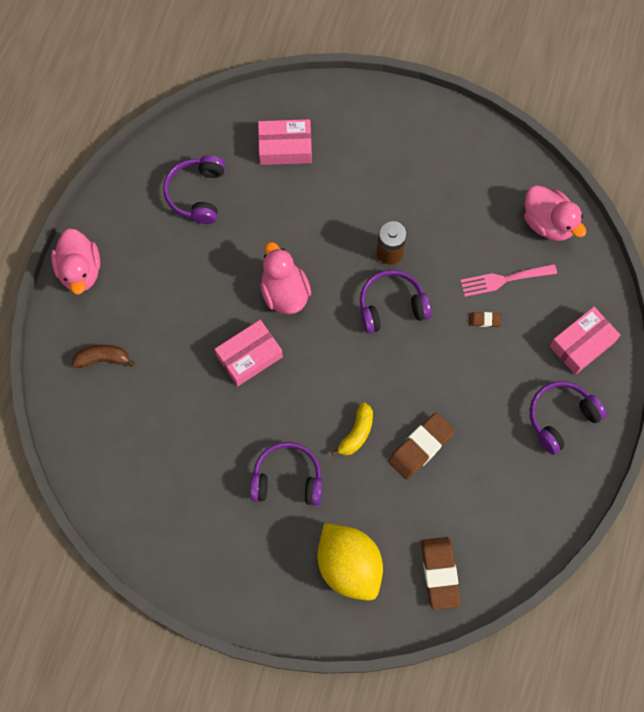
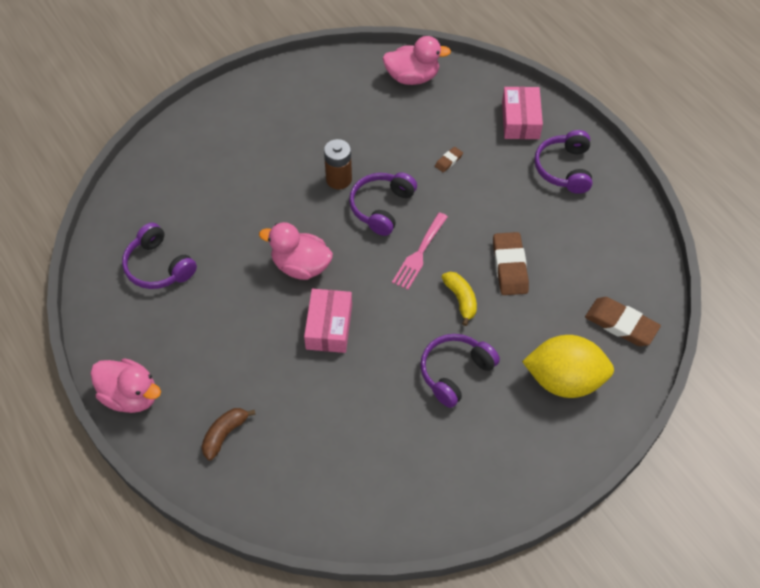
camera: 50 degrees left, 15 degrees down
(285, 147) = (186, 184): pink box -> none
(503, 280) = (429, 129): pink fork -> pink fork (419, 254)

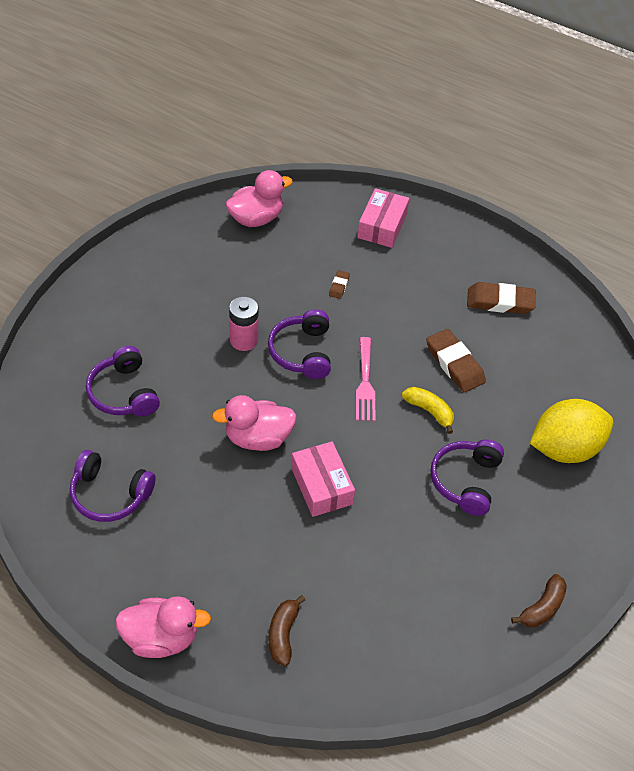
camera: 30 degrees left, 5 degrees down
(339, 179) = (244, 340): brown battery -> pink battery
(454, 509) = (542, 607): none -> brown banana
(520, 120) = (382, 226): pink box -> pink box turned 45 degrees clockwise
(564, 169) = (448, 257): purple headphones -> purple headphones (124, 393)
(621, 324) = (582, 379): brown eraser -> brown eraser (500, 301)

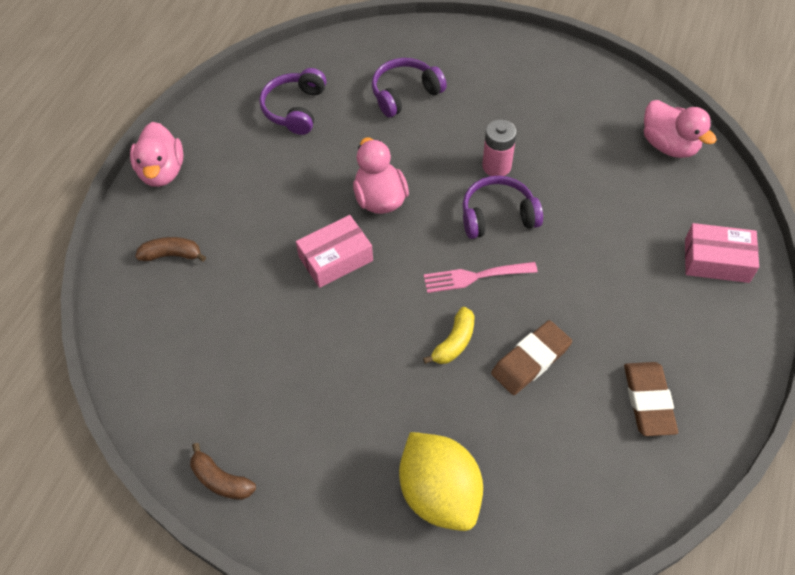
camera: 85 degrees right, 5 degrees up
(339, 286) = (603, 233): brown eraser -> none
(466, 481) = (369, 388): purple headphones -> none

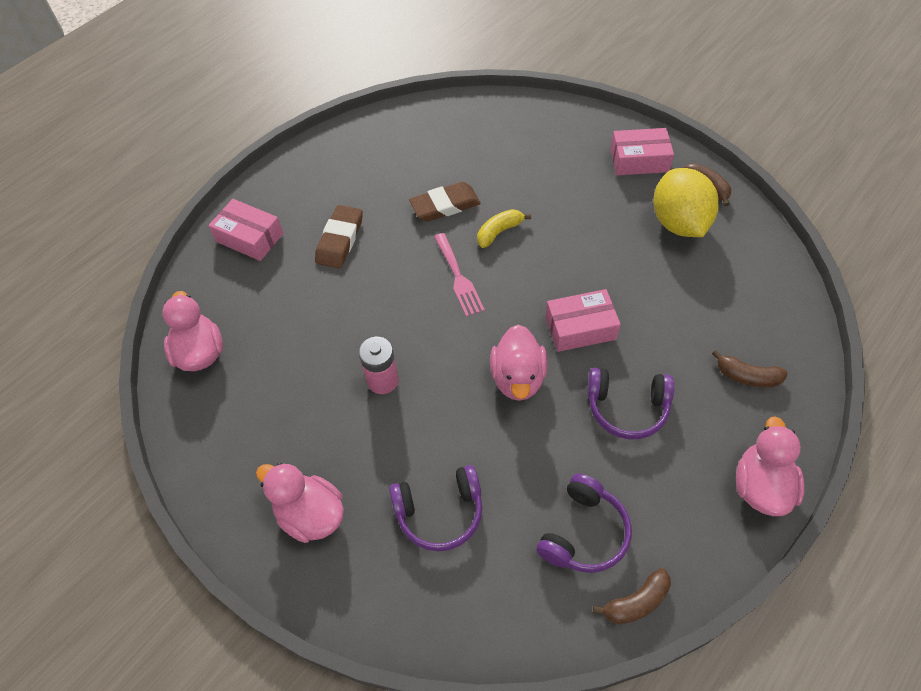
camera: 160 degrees left, 0 degrees up
(251, 82) = (636, 602): none -> brown banana
(314, 502) = (639, 160): none -> pink box
(439, 493) = (549, 146): yellow lemon -> yellow lemon (679, 223)
(474, 277) = (458, 278): pink fork -> pink fork turned 60 degrees clockwise
(498, 69) = (310, 514): none -> pink duck
(498, 216) = (409, 327): purple headphones -> purple headphones (627, 408)
(648, 401) = (376, 161): brown eraser -> brown eraser (340, 240)

